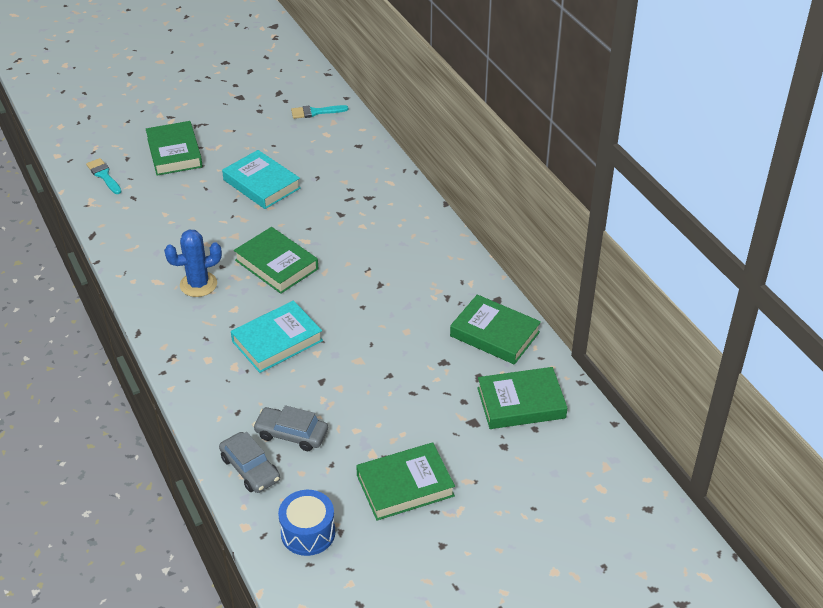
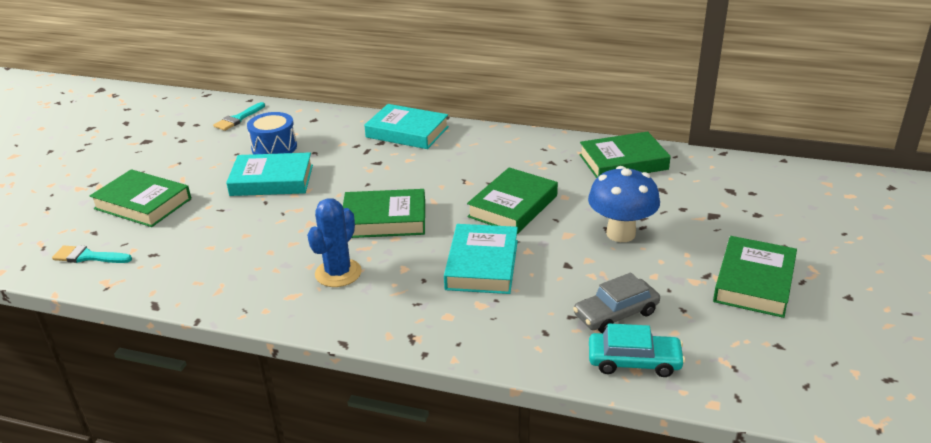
camera: 45 degrees left, 10 degrees down
(250, 469) = (634, 361): grey car -> turquoise car
(308, 532) = (761, 366): blue drum -> blue drum (274, 147)
(390, 386) = (620, 234): none -> blue mushroom
(398, 200) = (407, 132): none -> turquoise book
(521, 403) = (716, 185): green book -> green book (513, 206)

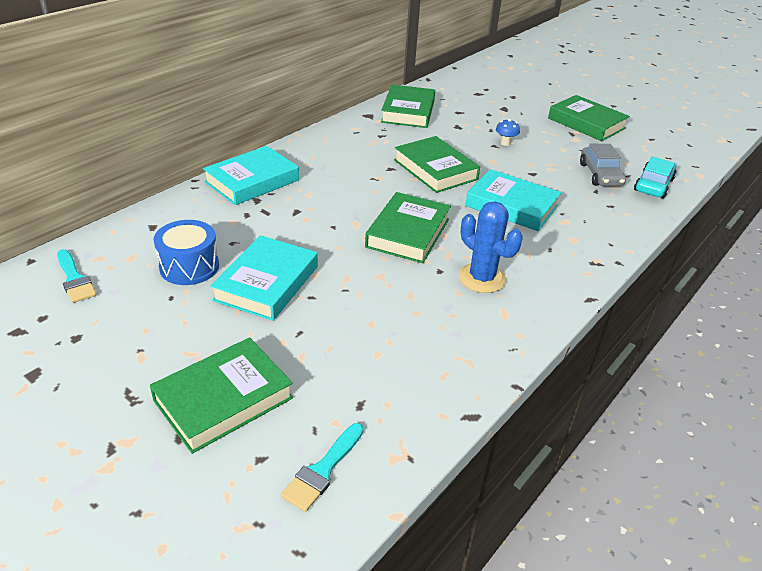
camera: 70 degrees left, 5 degrees up
(620, 234) = (505, 143): blue mushroom -> blue mushroom, size x0.43

